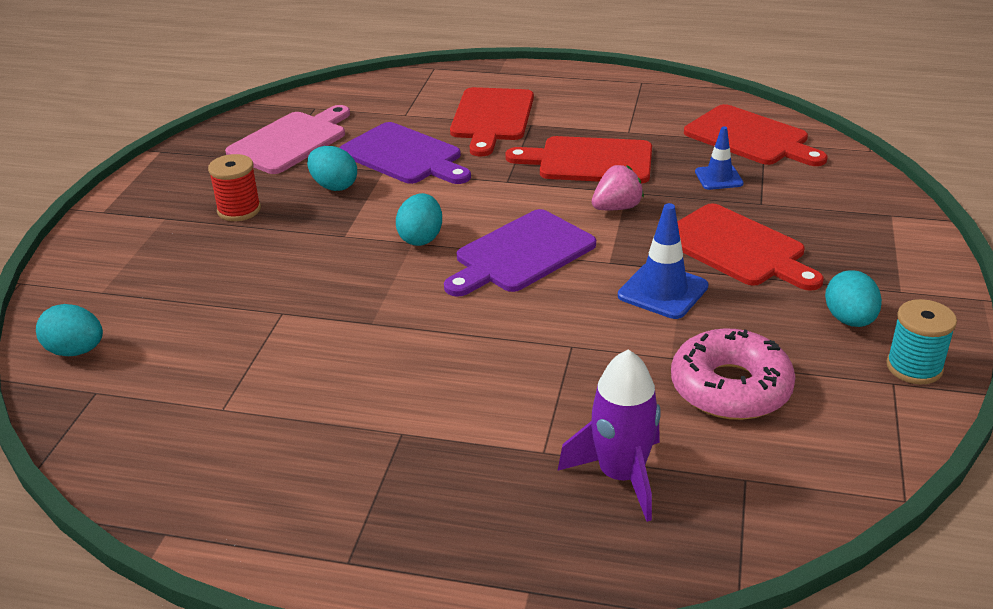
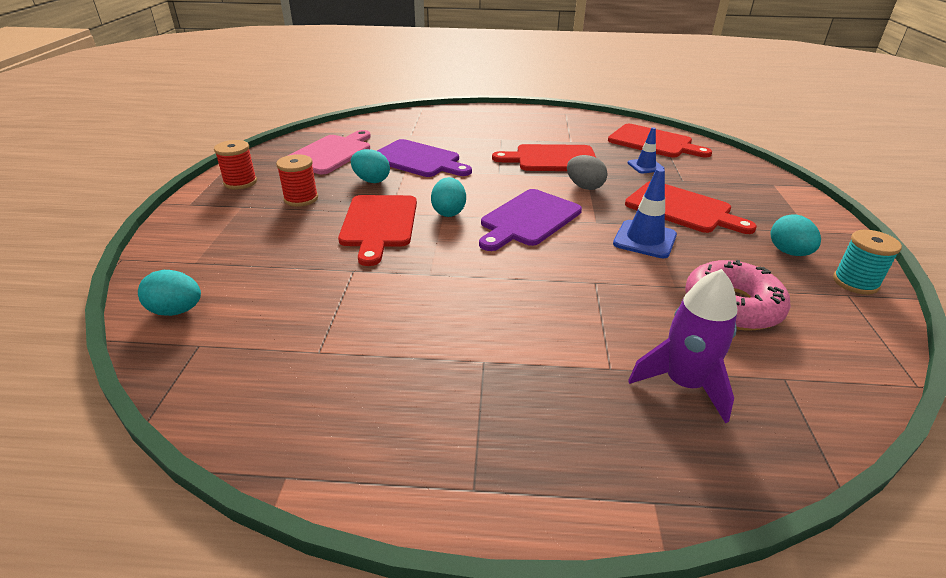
camera: 10 degrees left, 0 degrees up
(168, 182) = (240, 182): none -> red spool
(492, 117) = (473, 135): red cutting board -> red cutting board (379, 224)
(616, 208) = (584, 187): pink strawberry -> grey egg

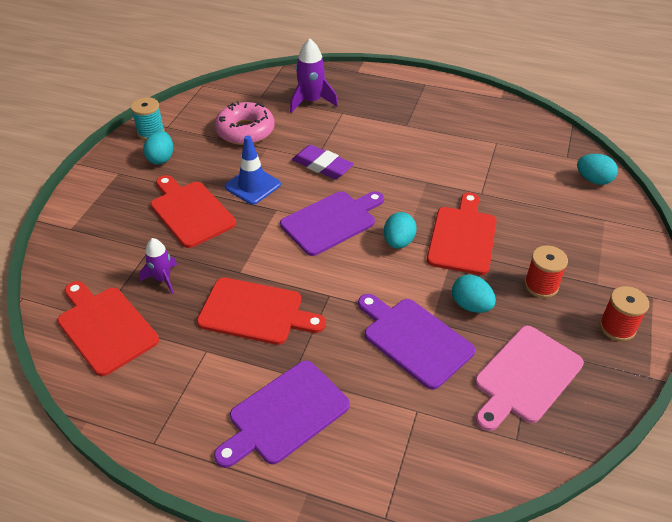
camera: 165 degrees left, 10 degrees up
(496, 127) = (285, 414): none -> purple cutting board
(579, 273) = (322, 166): none -> purple eraser
(584, 187) = (253, 256): grey egg -> none
(645, 166) = (163, 279): blue traffic cone -> purple rocket

